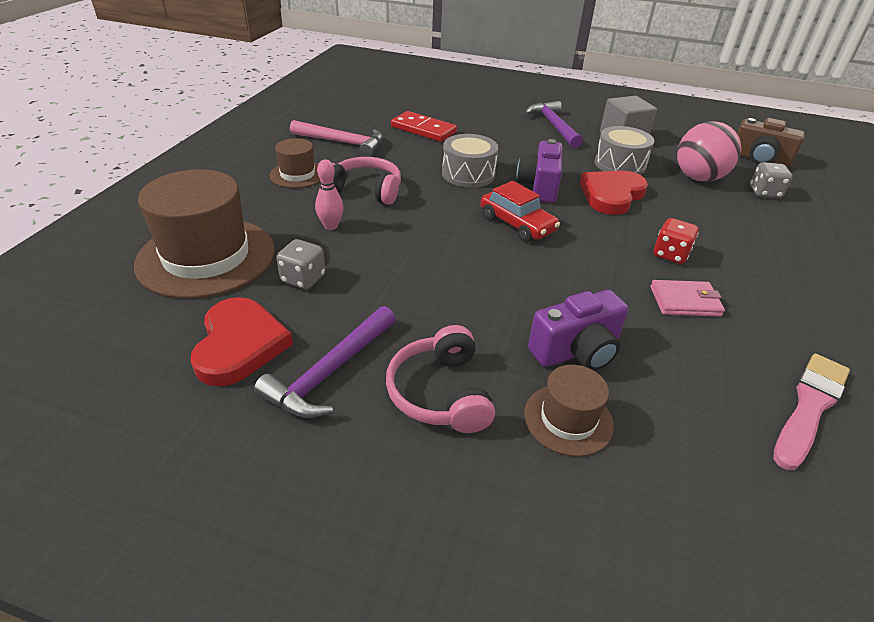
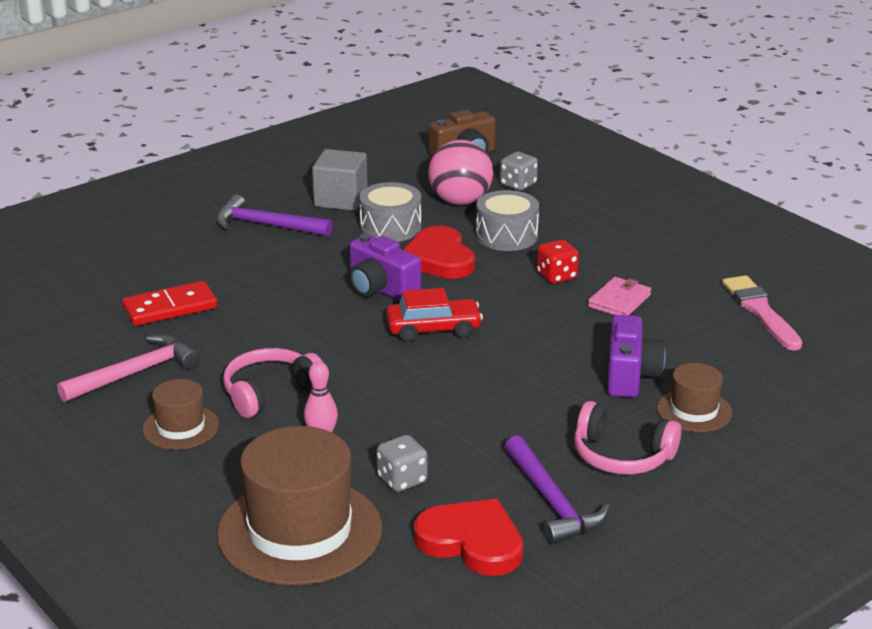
camera: 55 degrees left, 10 degrees down
(468, 174) = (309, 318): grey drum -> grey drum (507, 236)

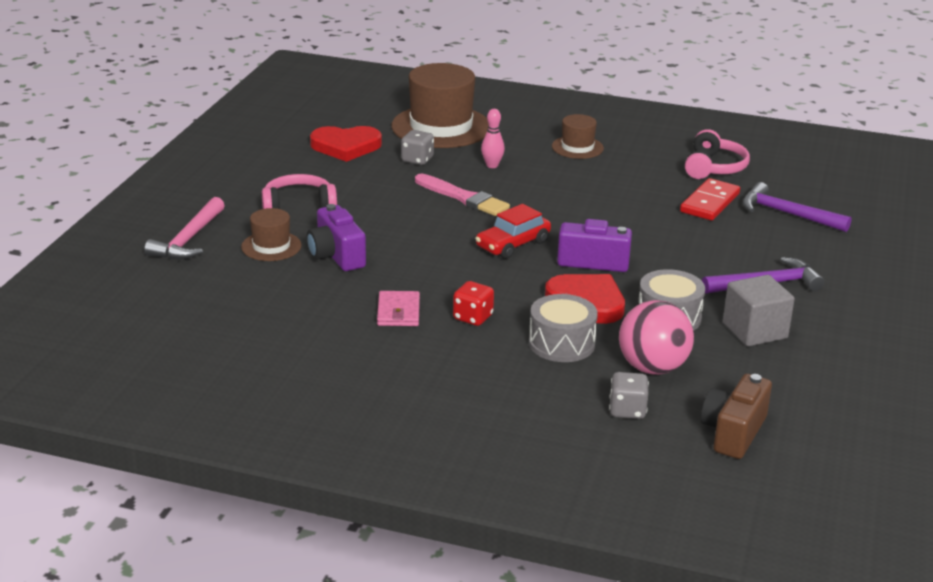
camera: 145 degrees right, 0 degrees up
(135, 373) = (654, 163): pink hammer -> pink hammer (188, 239)
(270, 392) = (558, 177): pink headphones -> pink headphones (714, 167)
(551, 502) = (319, 173): purple hammer -> purple hammer (787, 214)
(760, 311) = (271, 341): pink brush -> pink brush (463, 198)

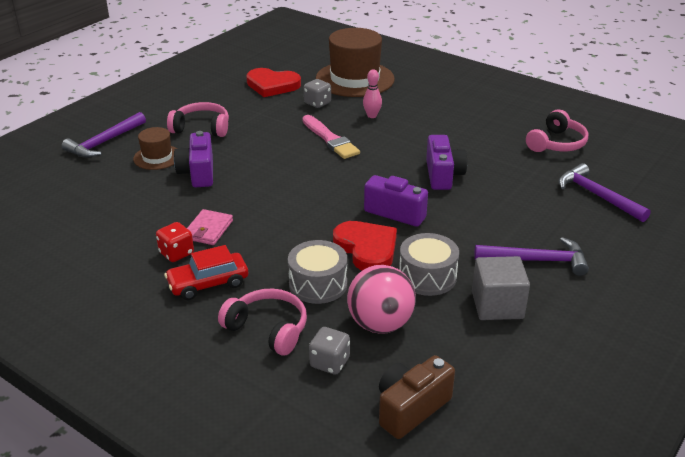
camera: 20 degrees right, 5 degrees up
(188, 239) = (104, 142): pink hammer -> purple hammer
(473, 317) = (262, 246): red dice -> red dice (176, 253)
(513, 244) = (341, 186): red car -> red car (208, 283)
(541, 393) = (268, 329): none -> pink headphones
(577, 147) = (451, 110): brown hat -> none
(616, 217) = (443, 175): none -> purple camera
(709, 203) = (532, 175): red domino -> none

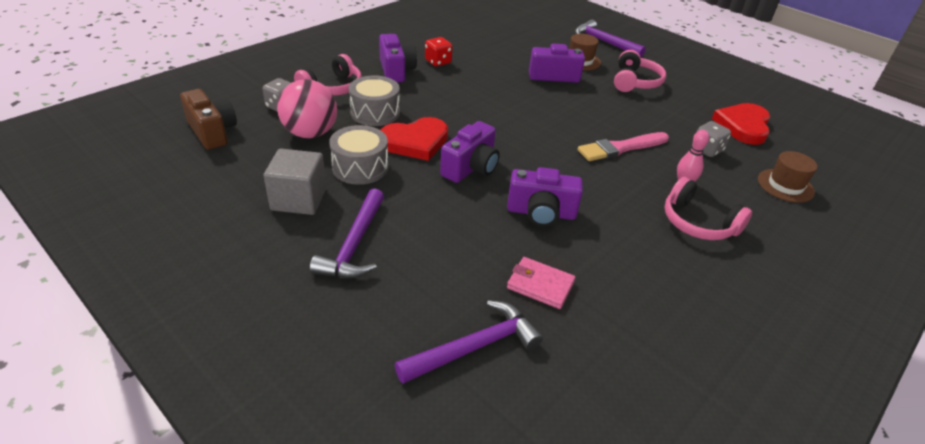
camera: 95 degrees right, 5 degrees up
(208, 230) = (465, 75): pink wallet -> pink wallet (540, 285)
(208, 283) = (396, 71): red car -> purple camera
(355, 79) = (785, 185): brown hat -> brown hat, size x0.51
(556, 143) = (629, 347): pink headphones -> pink headphones (698, 223)

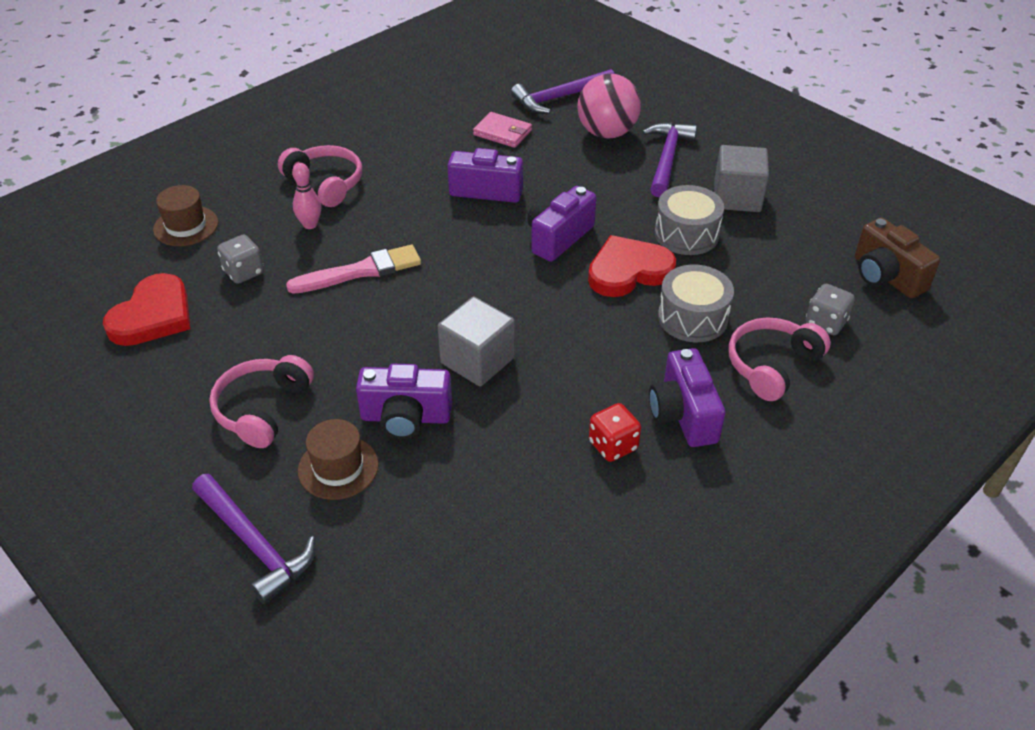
camera: 175 degrees left, 5 degrees up
(310, 133) = (764, 279): pink ball -> pink ball (607, 133)
(519, 97) = (477, 360): none -> grey cube

